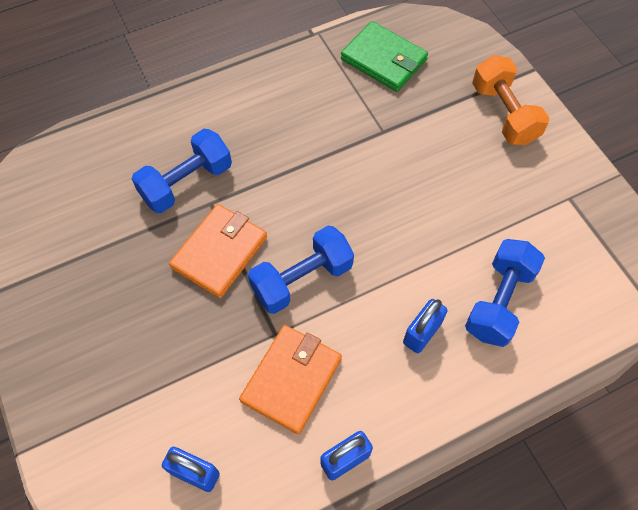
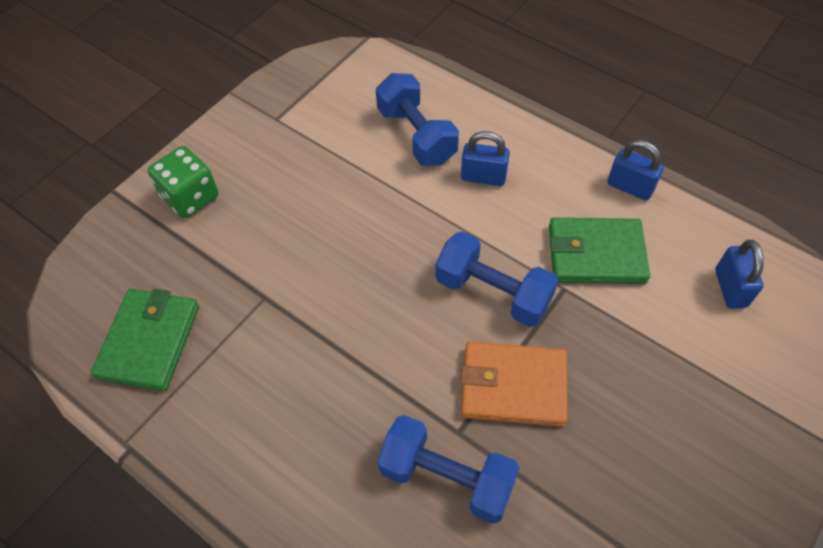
camera: 115 degrees left, 5 degrees down
(291, 379) = (596, 254): orange wallet -> green wallet
(499, 301) = (417, 135): blue dumbbell -> blue dumbbell turned 60 degrees clockwise
(503, 114) = (190, 197): orange dumbbell -> green dice

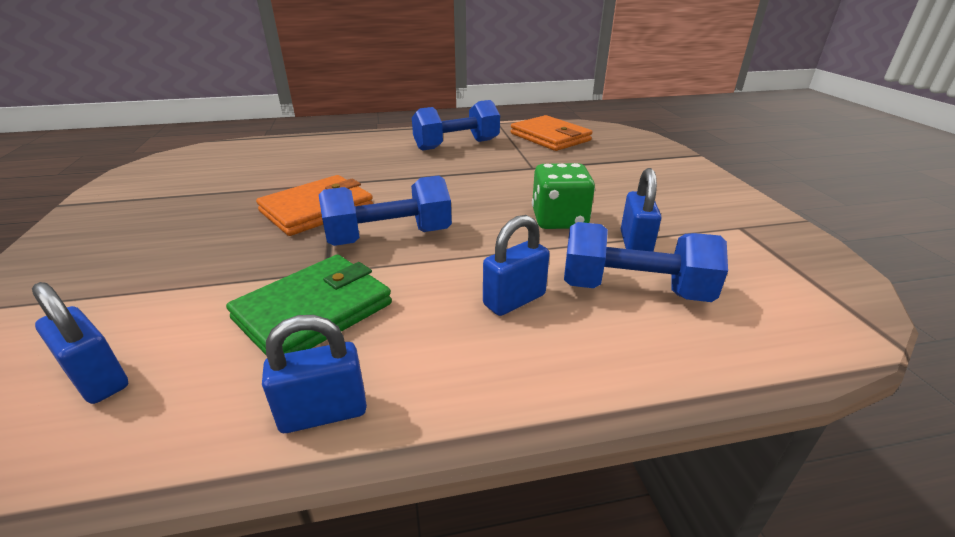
camera: 130 degrees right, 25 degrees down
(149, 341) = (550, 137): green wallet -> orange wallet
(190, 197) = (664, 171): green dice -> green dice (559, 220)
(358, 157) = (635, 244): none -> blue padlock
(447, 477) = (324, 170): blue dumbbell -> blue dumbbell (456, 145)

